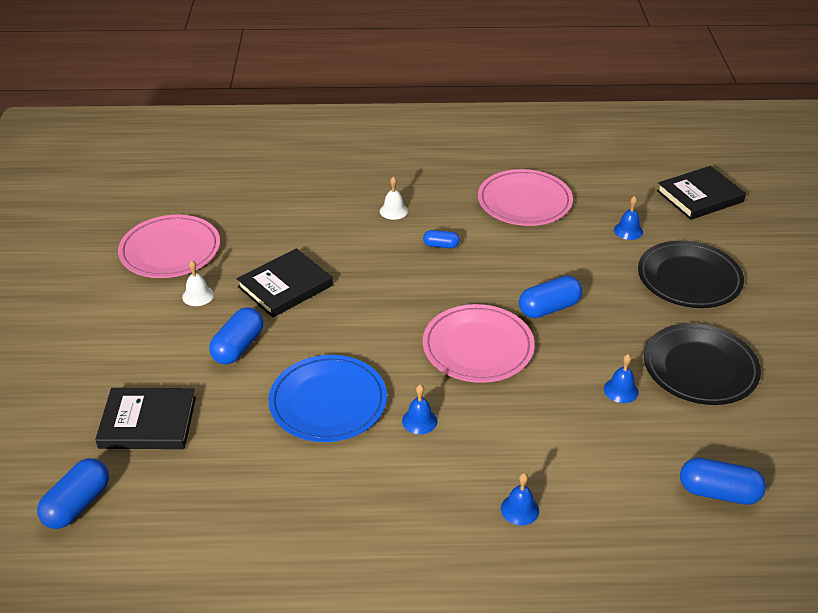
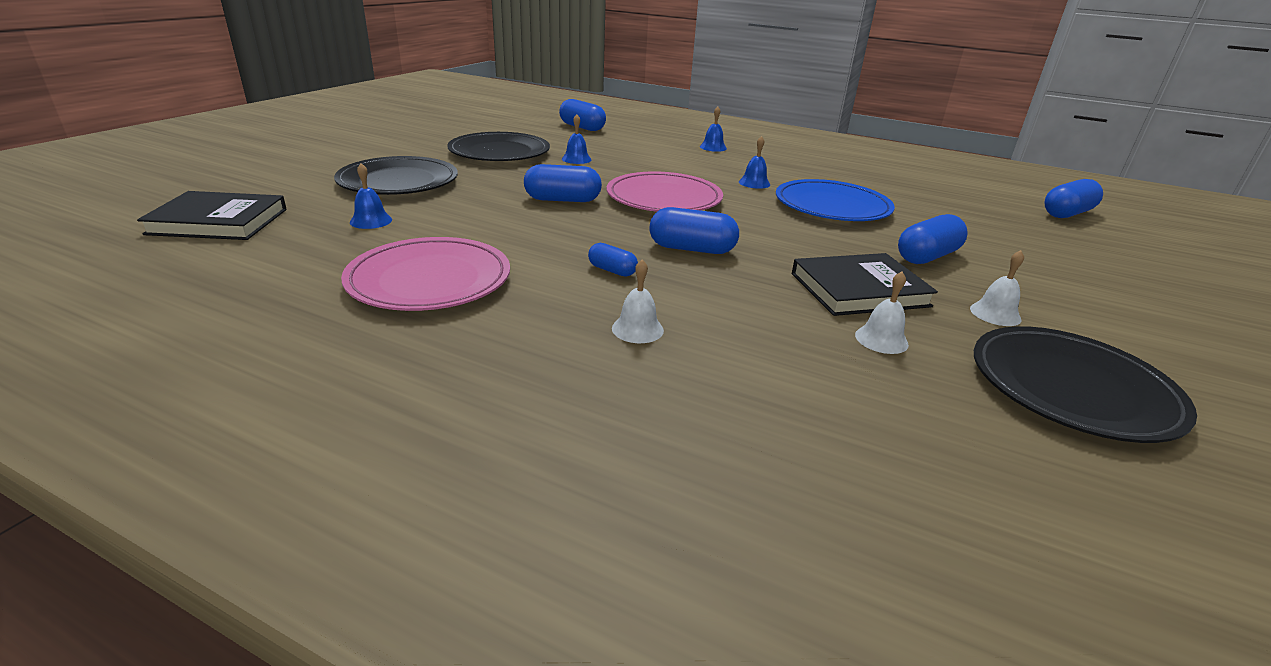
camera: 155 degrees left, 10 degrees down
(148, 422) = (1021, 235): black book -> none
(170, 250) = (1072, 388): pink plate -> black plate
(267, 249) = (881, 339): none -> white bell
(409, 285) = (692, 249): none -> blue capsule

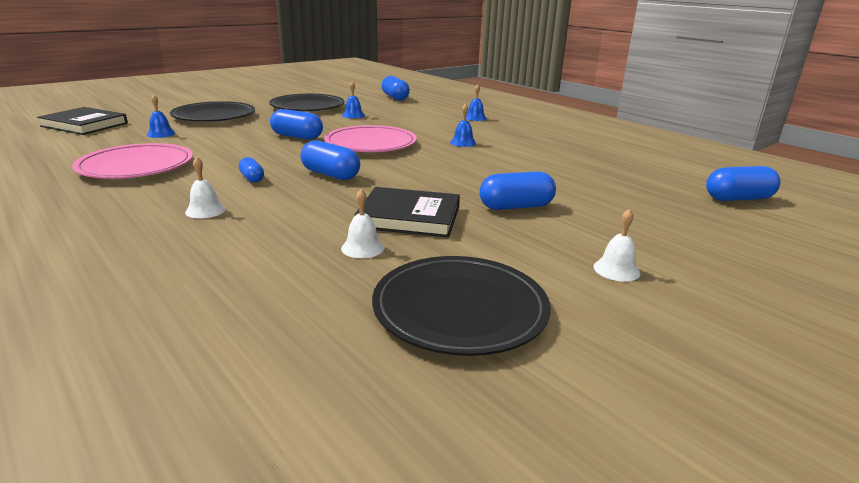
camera: 25 degrees right, 5 degrees down
(832, 206) = (499, 164): blue plate -> none
(995, 314) = (497, 251): white bell -> white bell (616, 269)

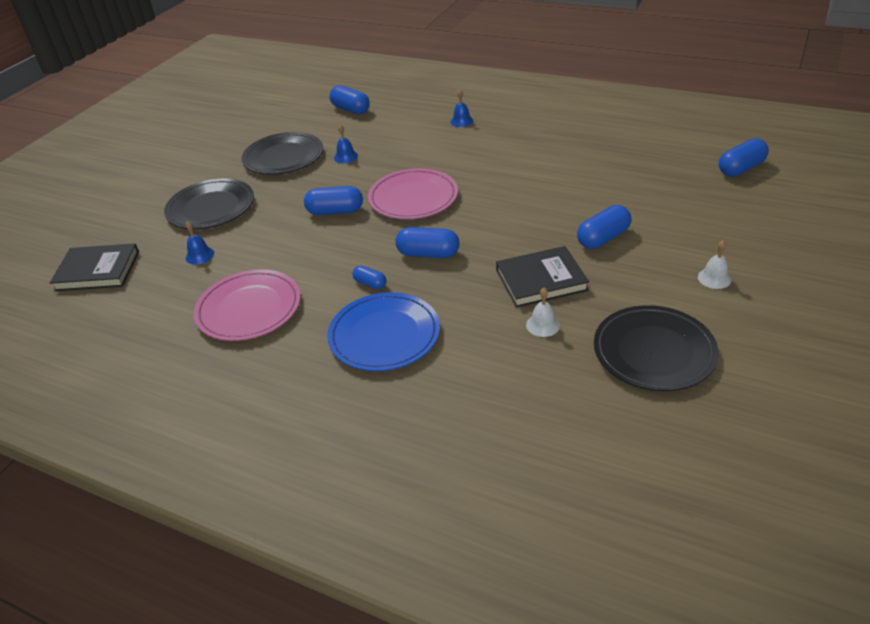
camera: 20 degrees left, 15 degrees up
(205, 210) = (384, 335): white bell -> blue plate
(463, 143) = (488, 167): blue bell -> none

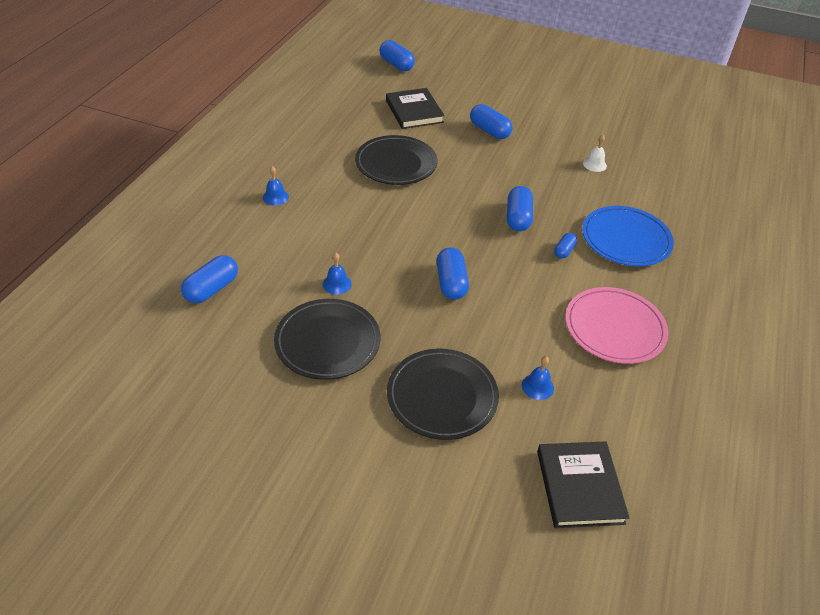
camera: 100 degrees left, 5 degrees up
(413, 198) = (428, 229): pink plate -> none
(541, 280) = (545, 162): black book -> black book (414, 111)
(654, 352) = (608, 125): black plate -> black plate (396, 164)
(714, 278) = (531, 94): white bell -> none

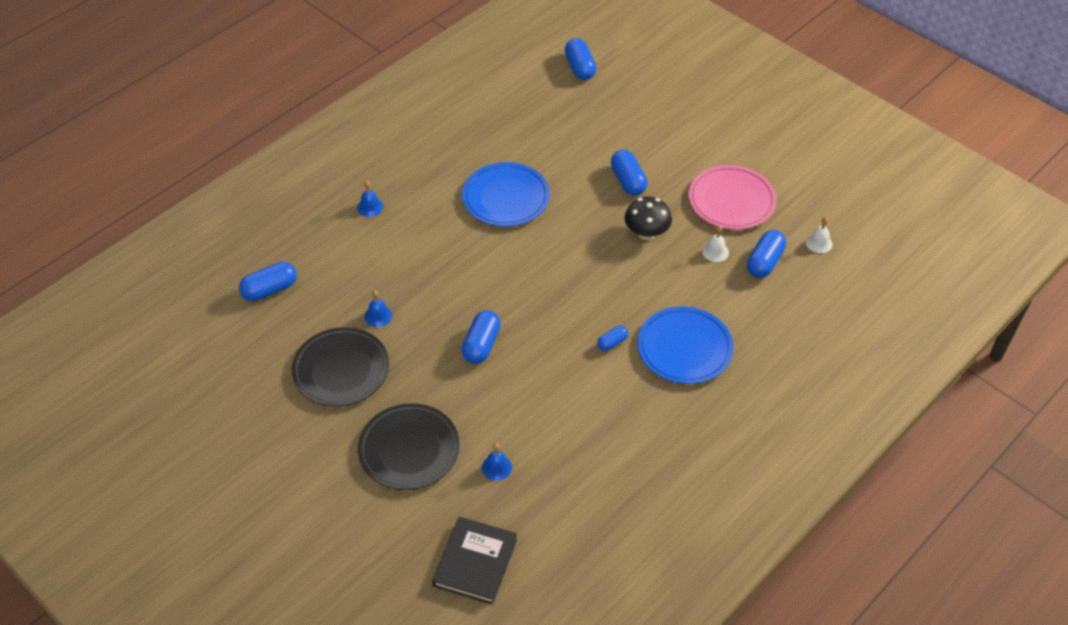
camera: 25 degrees right, 5 degrees up
(396, 164) = (506, 198): black plate -> blue plate
(414, 111) = (562, 136): black book -> none
(518, 218) = (590, 293): blue capsule -> blue capsule (764, 262)
(531, 164) = (646, 233): none -> black mushroom
(614, 328) = (605, 436): pink plate -> pink plate (731, 201)
(665, 141) = (819, 243): none -> white bell

